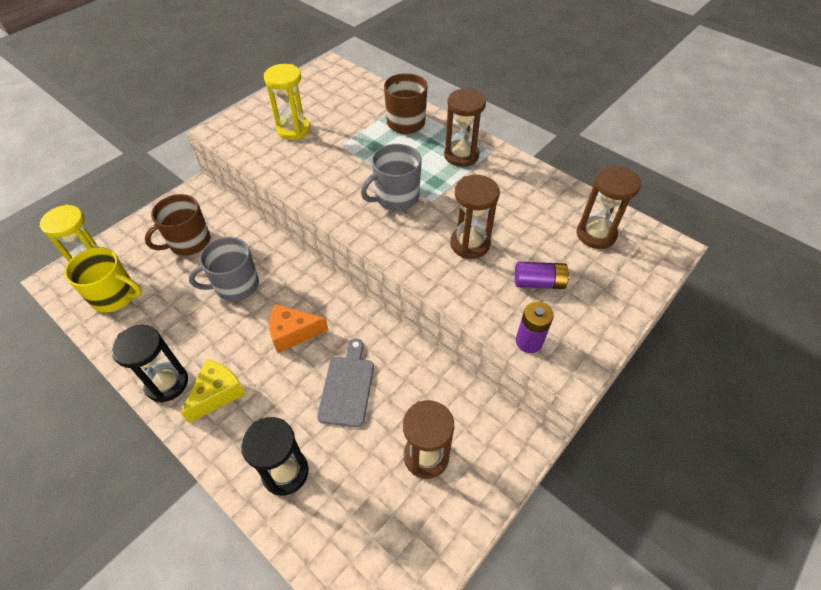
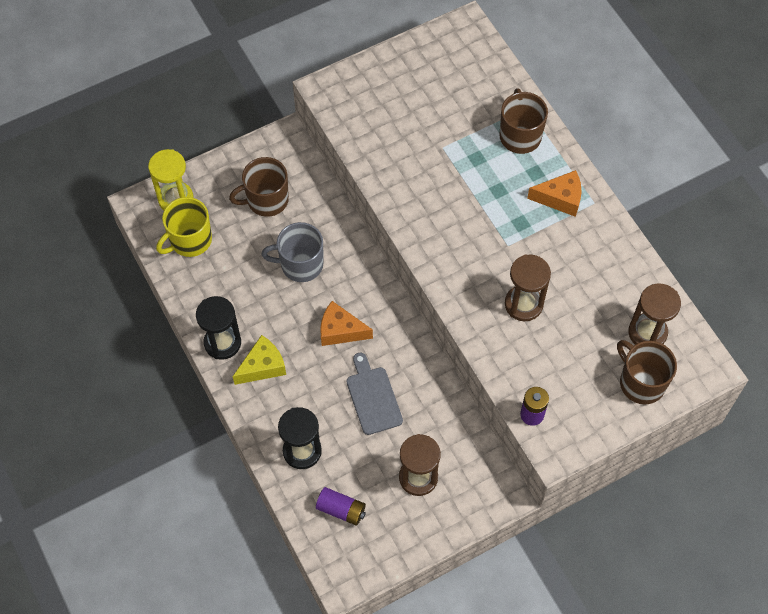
camera: 20 degrees right, 10 degrees up
(115, 296) = (190, 240): yellow mug -> yellow mug turned 105 degrees clockwise
(293, 130) = (401, 111): yellow hourglass -> none
(347, 387) = (373, 397): grey cutting board -> grey cutting board turned 45 degrees counterclockwise
(396, 197) = (475, 230): grey mug -> none
(461, 155) = (560, 198): brown hourglass -> orange cheese
(539, 282) = (568, 364): purple battery -> purple battery (341, 509)
(617, 278) = (641, 382): none -> brown mug

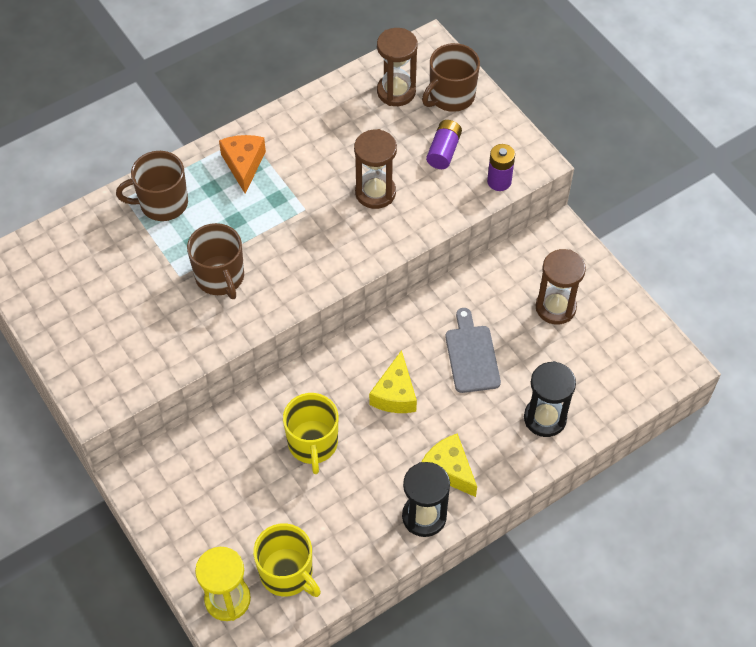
camera: 95 degrees left, 5 degrees down
(266, 200) = (225, 491): brown mug -> brown mug (220, 277)
(300, 264) = (313, 443): grey mug -> yellow mug
(340, 331) = (395, 394): orange cheese -> yellow cheese
(341, 509) = (603, 374): purple battery -> purple battery (443, 151)
(373, 397) = (472, 355): grey cutting board -> grey cutting board turned 105 degrees clockwise

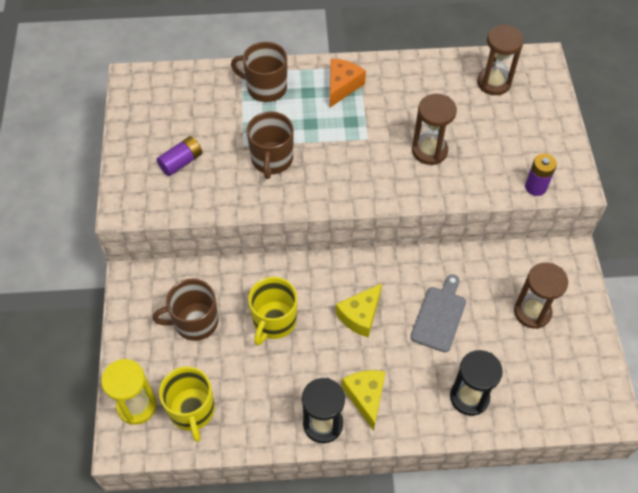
camera: 30 degrees right, 0 degrees up
(443, 151) = (504, 143): purple battery -> purple battery (181, 162)
(451, 96) = (536, 104): brown mug -> brown mug (195, 322)

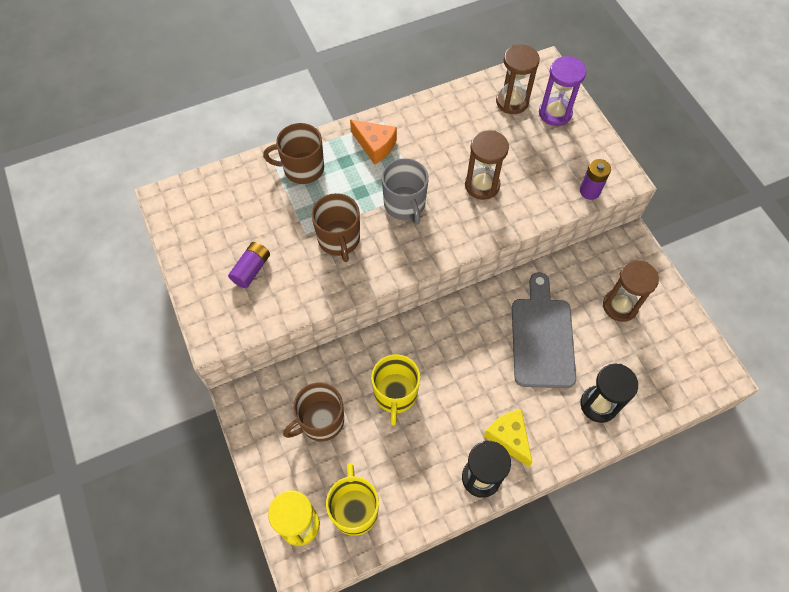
camera: 20 degrees left, 5 degrees up
(192, 410) = (354, 510): yellow mug -> yellow mug turned 150 degrees counterclockwise
(342, 86) = (375, 145): orange cheese -> orange cheese turned 120 degrees clockwise
(347, 147) = (405, 205): none -> grey mug
(360, 315) = (472, 361): yellow cheese -> none
(439, 316) = (542, 337): grey cutting board -> grey cutting board, size x1.52
(532, 105) = (555, 113): none -> purple hourglass

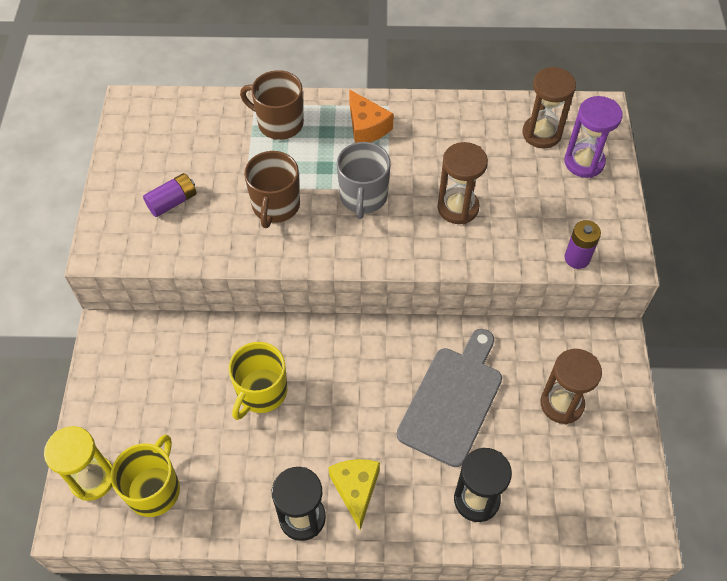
camera: 25 degrees right, 5 degrees down
(321, 421) = (171, 386): brown mug -> none

